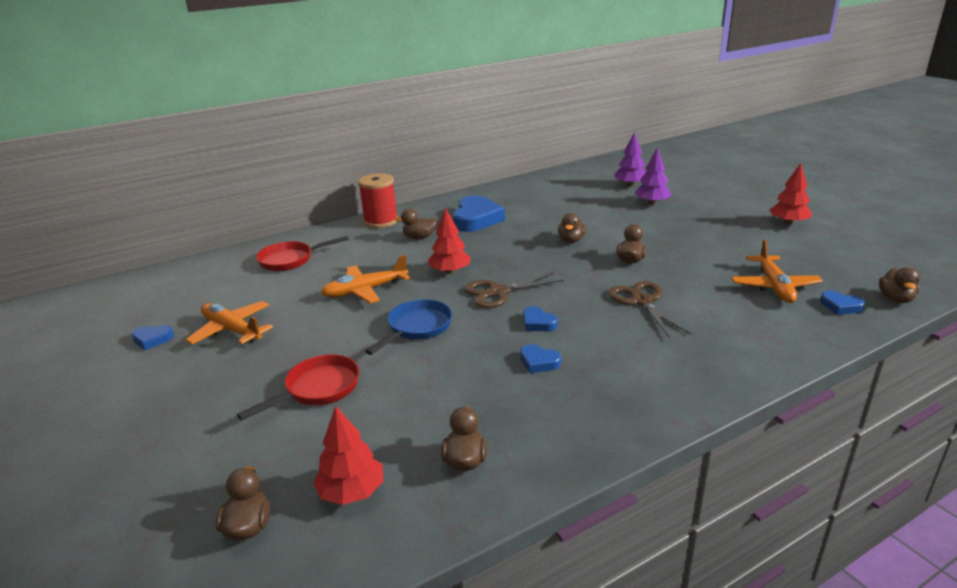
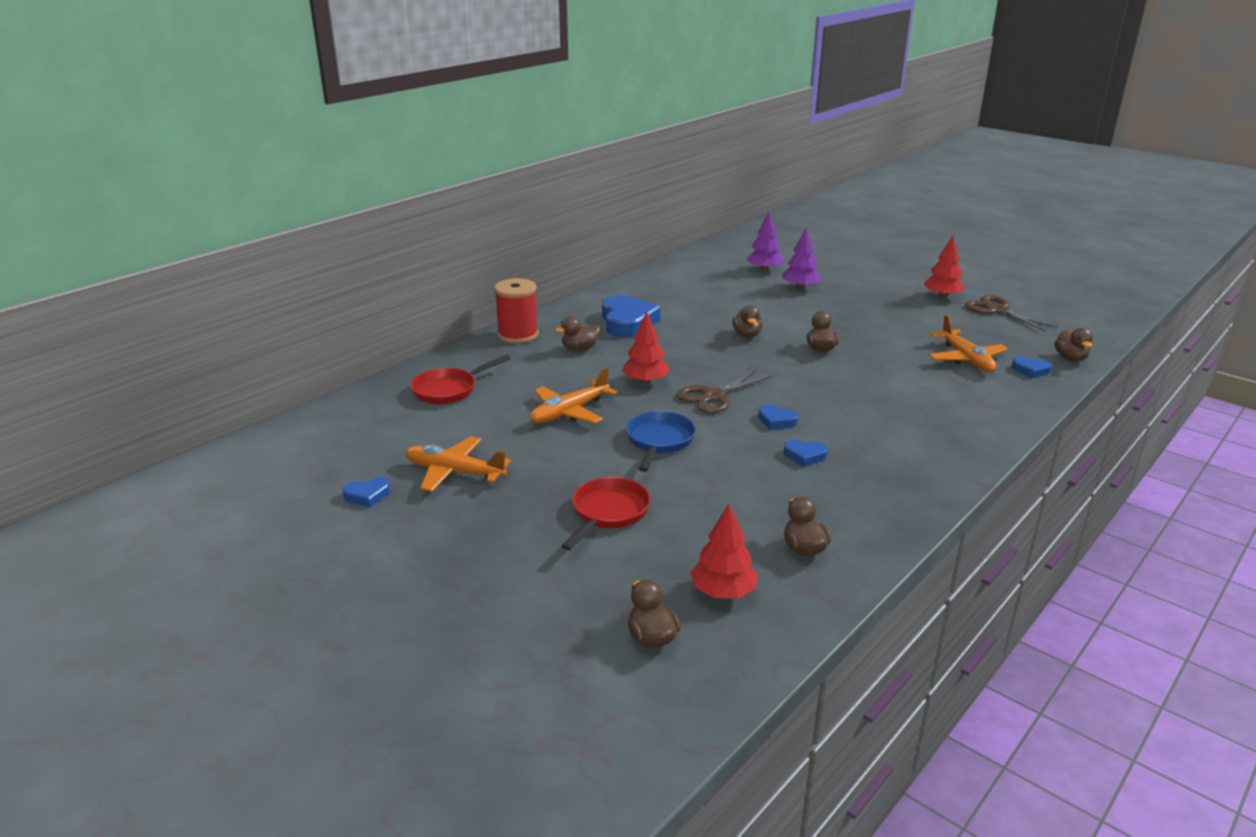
camera: 20 degrees left, 0 degrees up
(642, 301) = (859, 387): brown scissors -> brown scissors (997, 310)

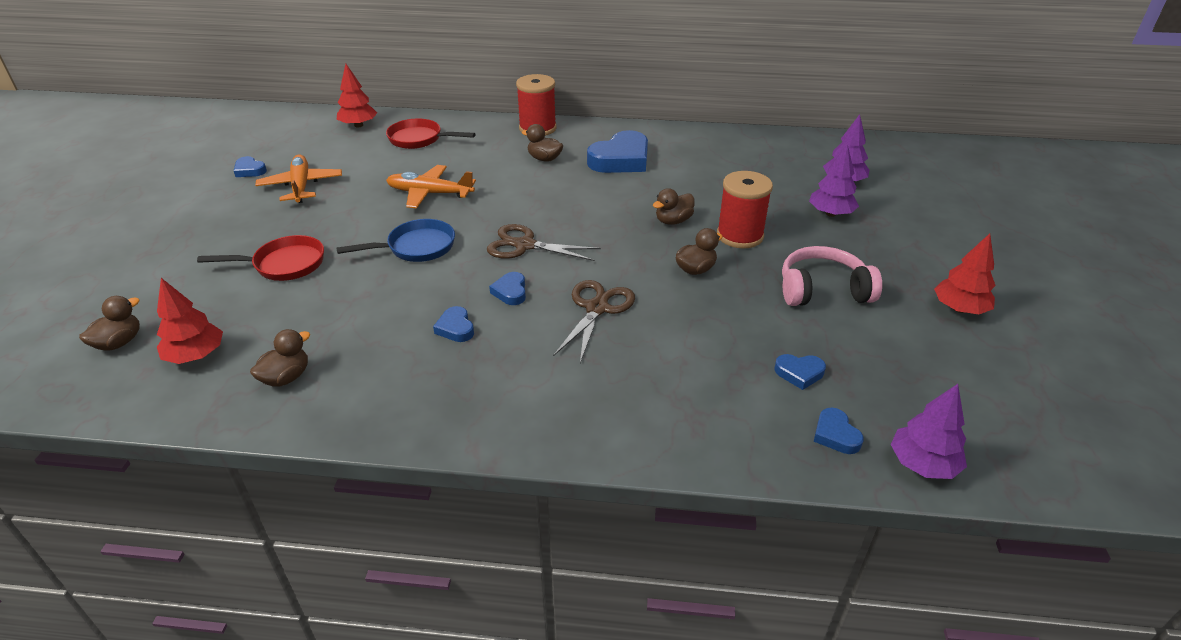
camera: 55 degrees right, 10 degrees up
(645, 381) = (518, 205): red tree -> red tree (358, 125)
(794, 322) = (740, 236): none -> red spool
(886, 322) = (822, 290): none -> pink headphones
(966, 359) = (799, 373): orange plane -> blue heart
(997, 310) = (986, 362): brown scissors -> brown scissors (597, 308)
(1070, 358) = (922, 464): brown duck -> purple tree

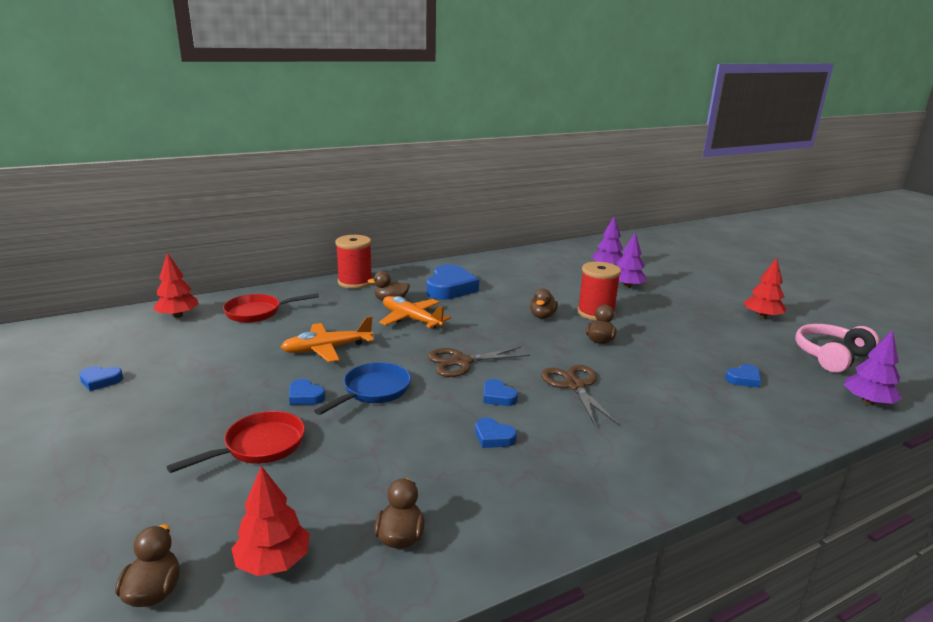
camera: 35 degrees left, 15 degrees down
(301, 186) = (183, 378): orange plane -> orange plane (411, 319)
(822, 290) = (686, 329): pink headphones -> pink headphones (831, 356)
(835, 435) = (810, 405): blue heart -> blue heart (305, 396)

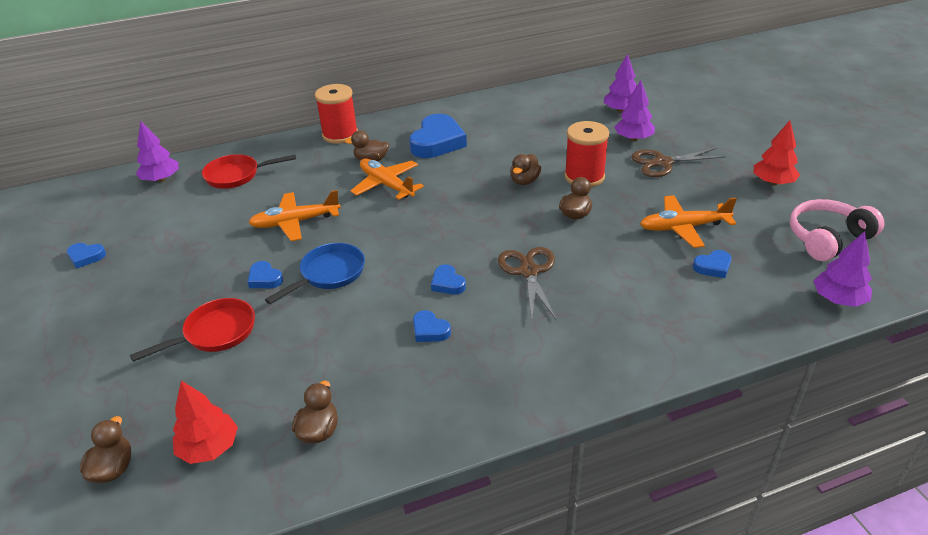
camera: 10 degrees right, 15 degrees up
(178, 315) = (161, 179): red tree -> purple tree
(462, 362) = (423, 240): brown scissors -> brown scissors (663, 163)
(702, 349) = (683, 227): none -> orange plane

